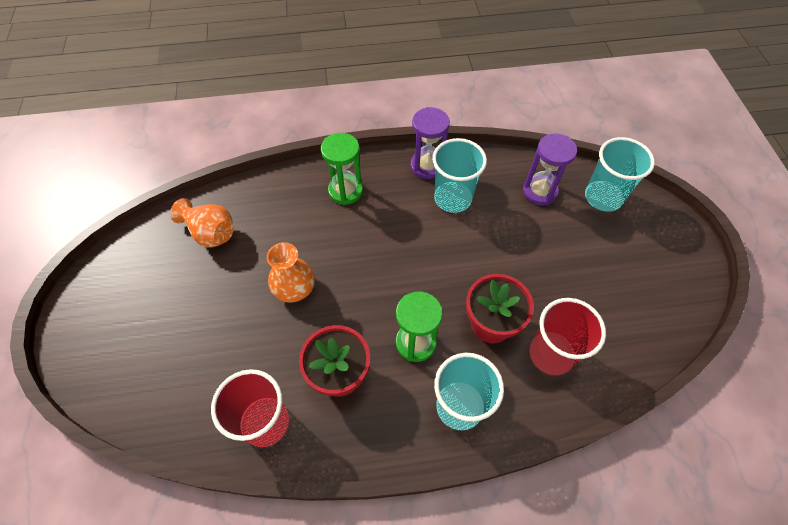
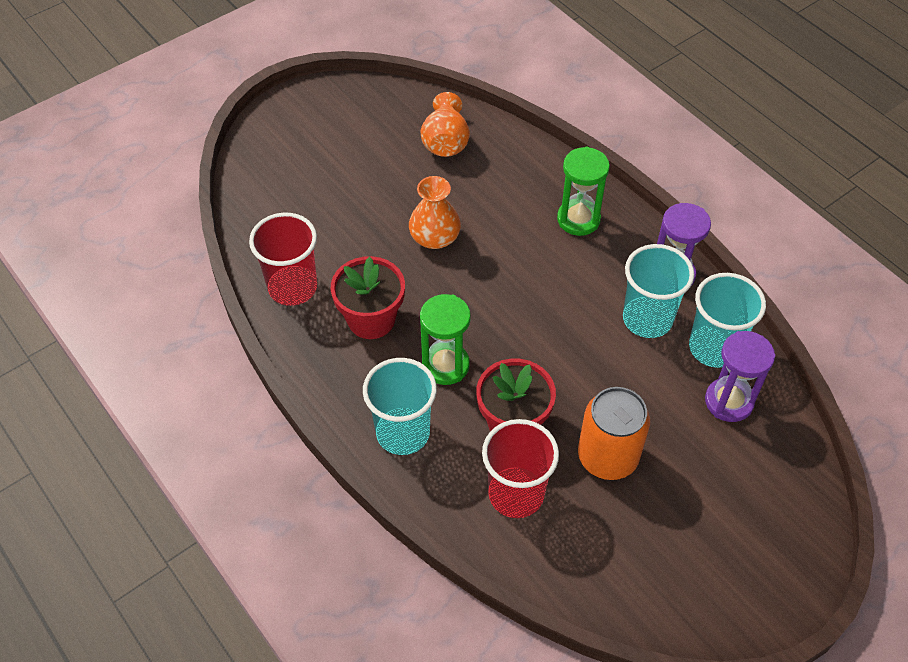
camera: 60 degrees right, 5 degrees down
(547, 280) = (607, 456): none -> orange can
(603, 197) = (777, 473): turquoise cup -> turquoise cup (714, 348)

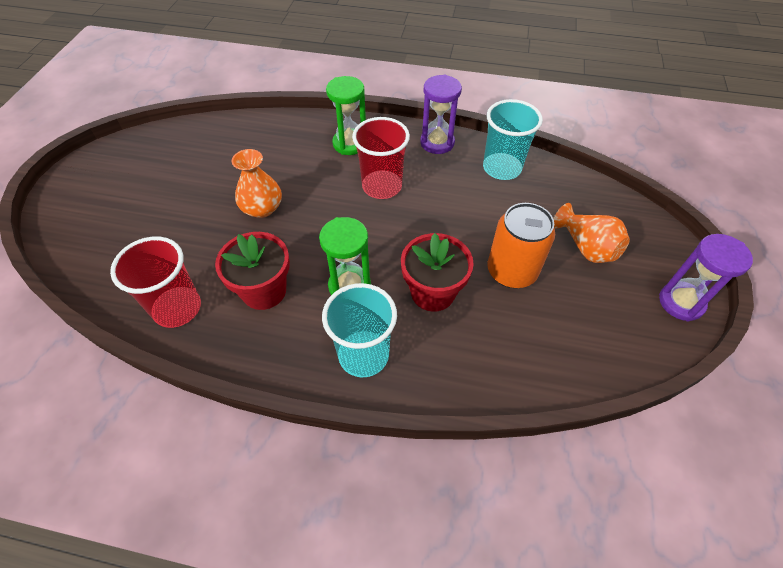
camera: 40 degrees left, 0 degrees up
(445, 142) = (214, 146): orange vase -> orange vase (586, 247)
(516, 494) = (482, 339): red cup -> red cup (382, 186)
(647, 319) = (449, 175): turquoise cup -> none
(729, 401) = (541, 192): purple hourglass -> purple hourglass (681, 302)

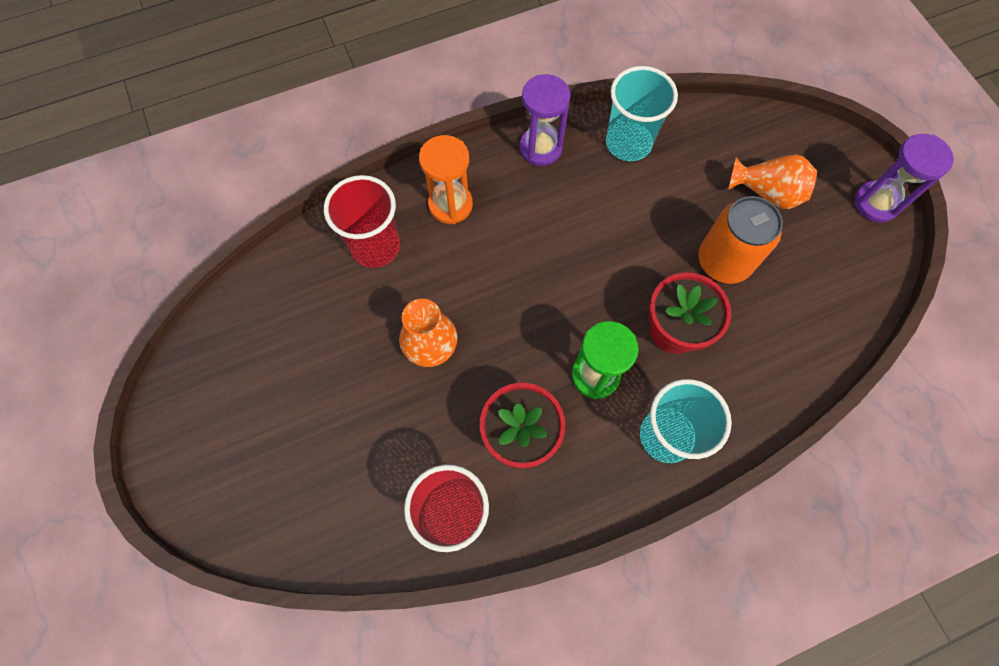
camera: 35 degrees left, 15 degrees up
(350, 144) = (450, 205): green hourglass -> orange hourglass
(382, 186) = (530, 239): red cup -> red cup (375, 246)

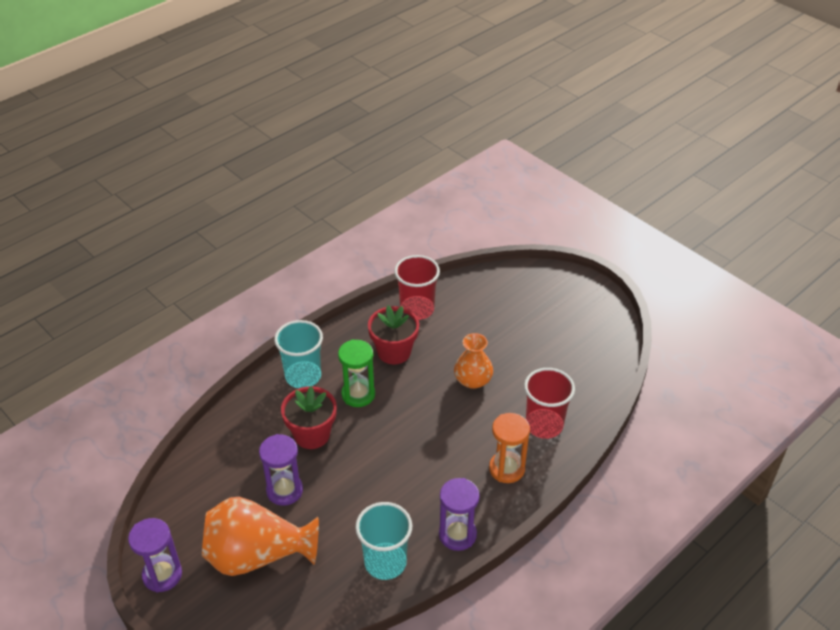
camera: 160 degrees right, 25 degrees down
(723, 261) = (284, 490): orange can -> purple hourglass
(766, 192) = (257, 555): orange vase -> orange vase, size x1.68

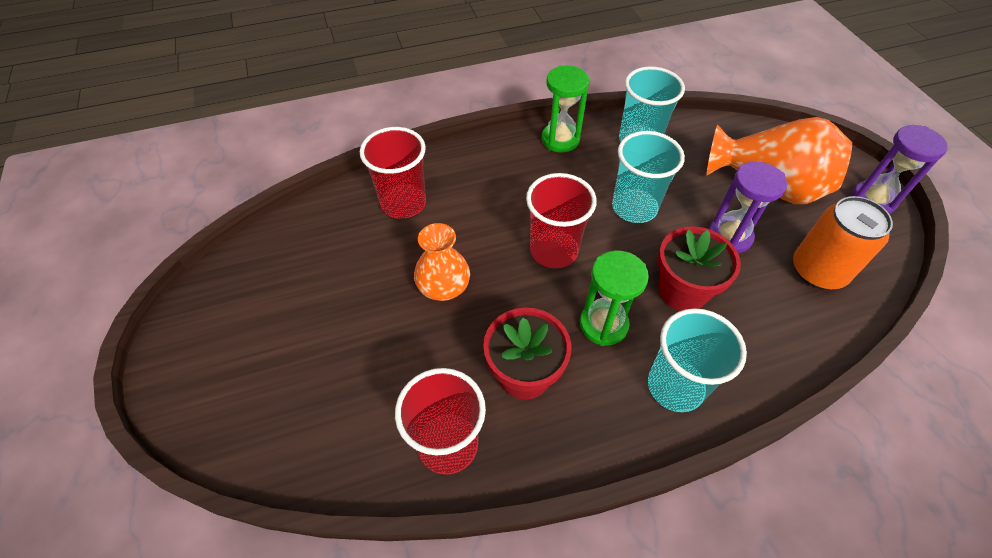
camera: 155 degrees left, 10 degrees up
(214, 486) = (818, 271): none -> orange can
(366, 488) = (634, 207): none -> turquoise cup
(413, 430) = (553, 250): none -> red cup
(457, 534) = (560, 139): purple hourglass -> green hourglass
(507, 469) = (475, 176): orange hourglass -> none

